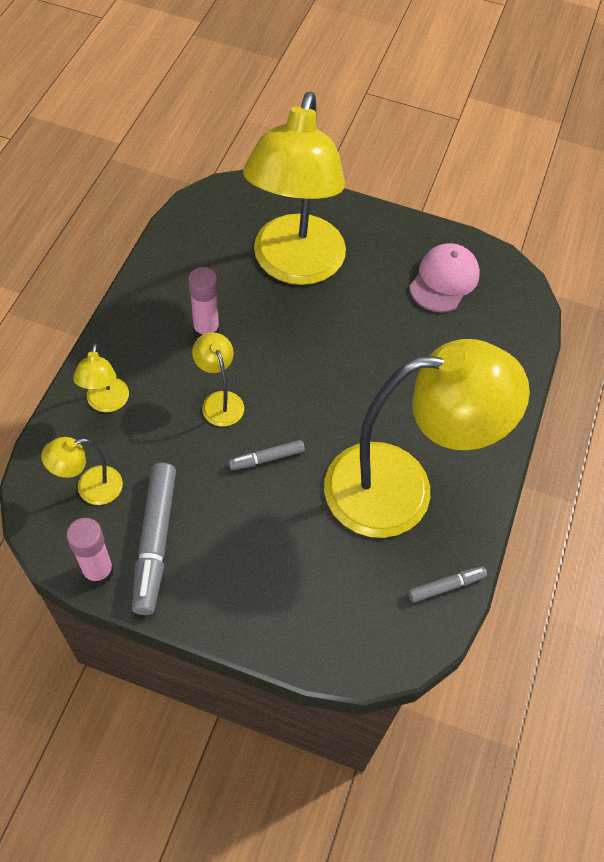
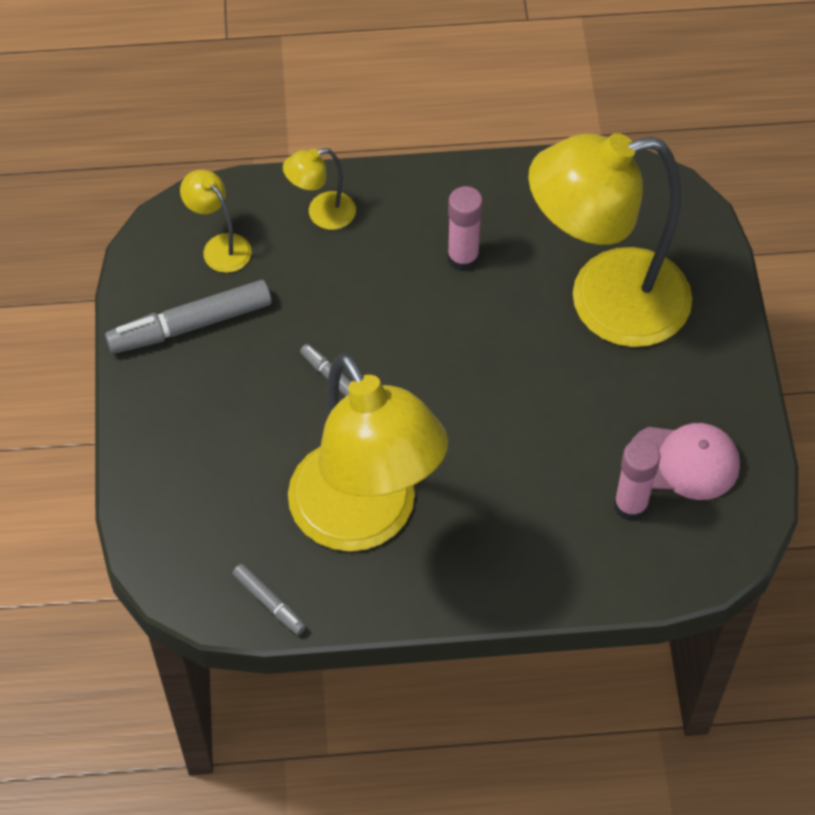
camera: 70 degrees right, 0 degrees up
(98, 571) = (137, 294): pink glue stick -> pink glue stick (630, 505)
(220, 401) = (380, 309): yellow lamp -> none

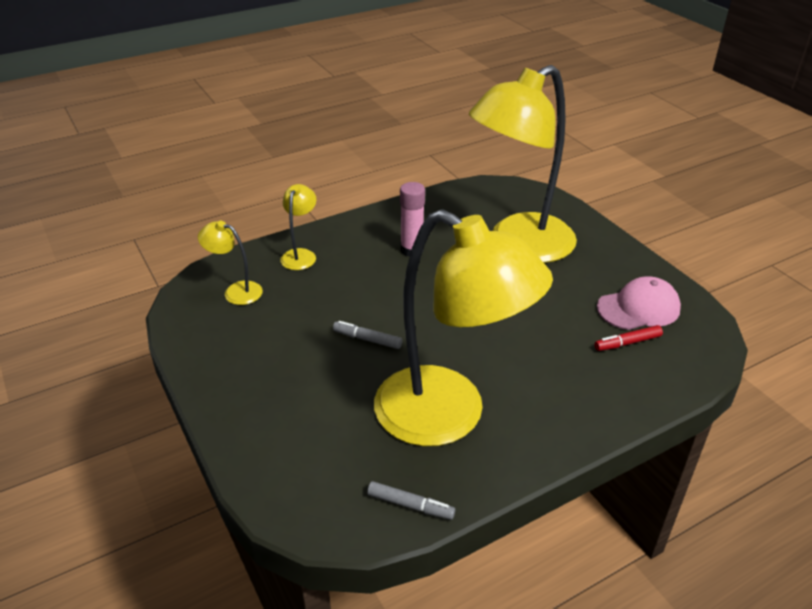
camera: 25 degrees left, 20 degrees down
(190, 325) = (237, 341): grey marker -> none
(322, 214) = (301, 255): yellow lamp -> yellow lamp turned 150 degrees clockwise
(630, 505) = (627, 343): pink glue stick -> red marker

